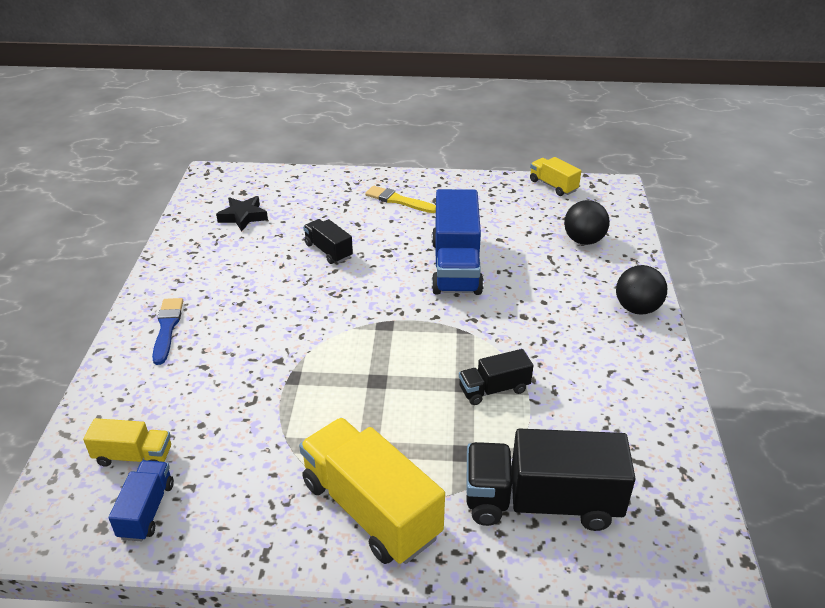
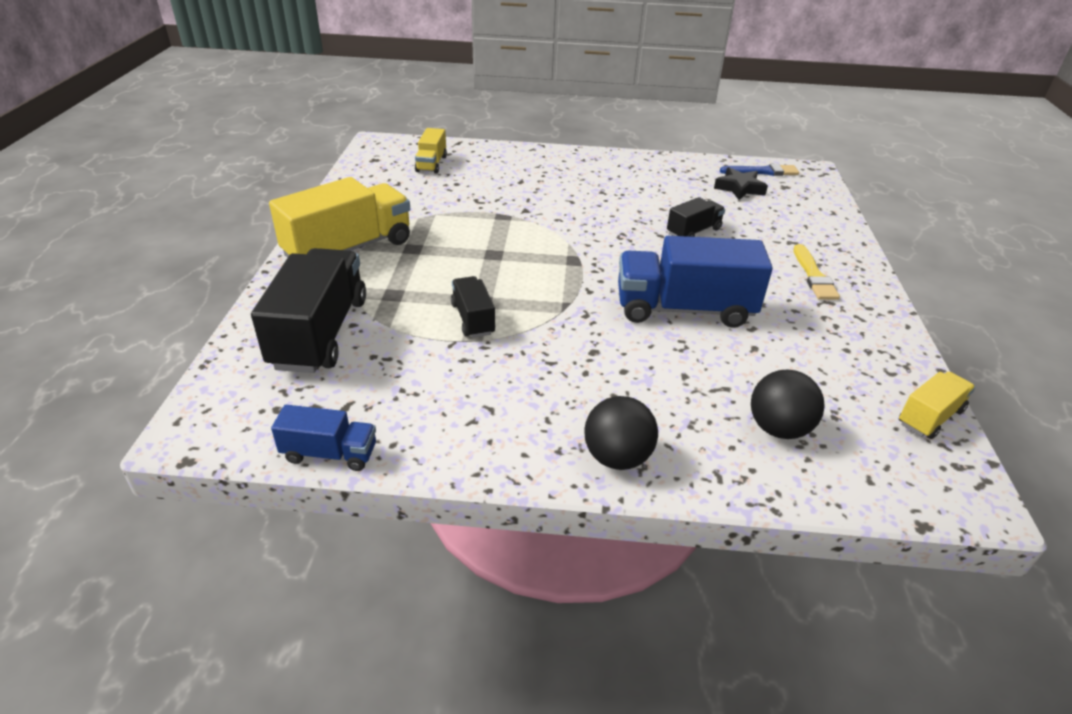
camera: 90 degrees right, 0 degrees up
(146, 510) = (382, 171): blue truck -> blue truck (330, 453)
(167, 328) = (567, 165): blue brush -> blue brush (762, 172)
(398, 200) = (813, 276): yellow brush -> yellow brush turned 150 degrees clockwise

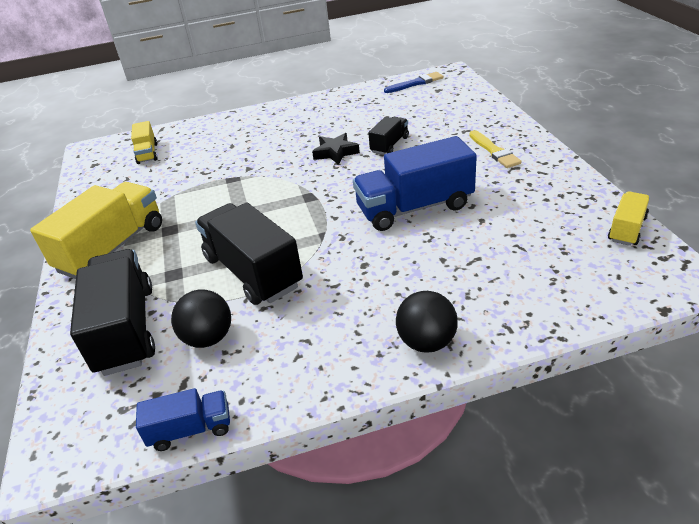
camera: 15 degrees left, 0 degrees up
(473, 319) = (252, 272): black truck -> black truck, size x1.93
(739, 188) = (406, 101): black star -> black star (335, 152)
(778, 428) = (530, 275): black ball -> black ball (208, 338)

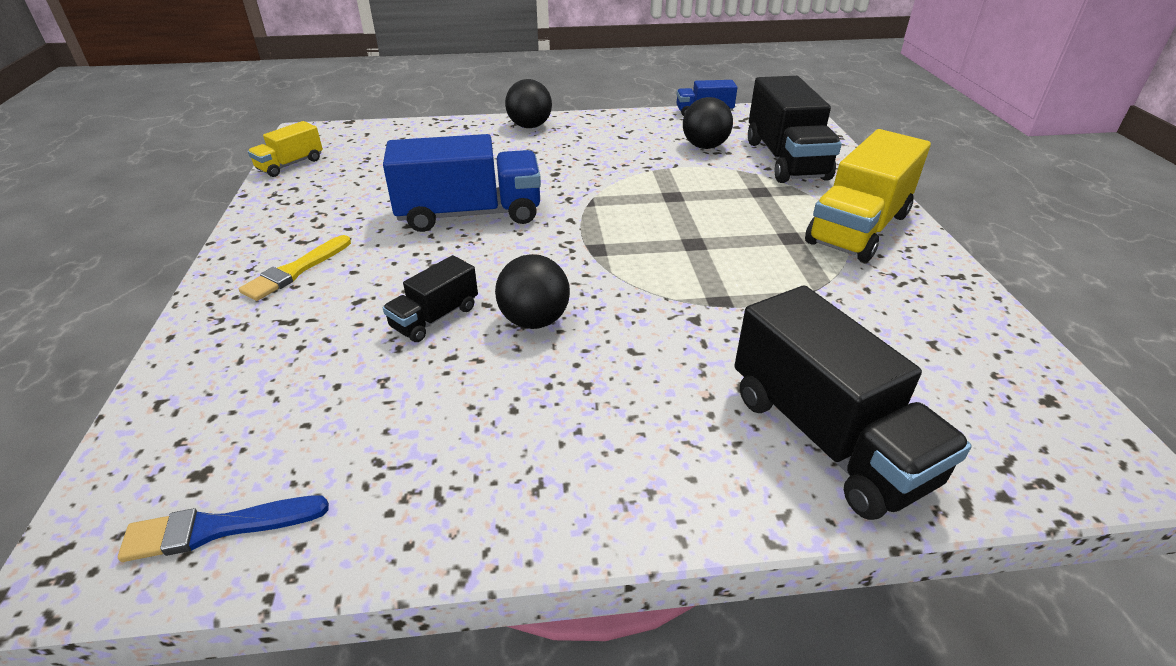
camera: 175 degrees left, 0 degrees up
(147, 153) = (937, 407): yellow truck -> none
(252, 272) = (671, 183): black truck -> black truck (827, 437)
(335, 152) = (534, 320): black star -> black ball
(494, 151) = (295, 271): yellow brush -> yellow brush turned 135 degrees counterclockwise

